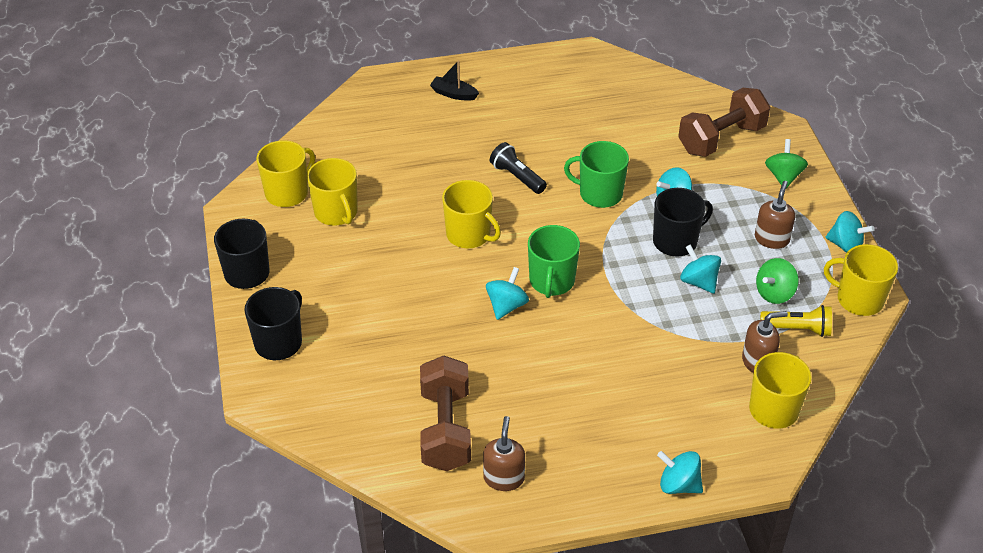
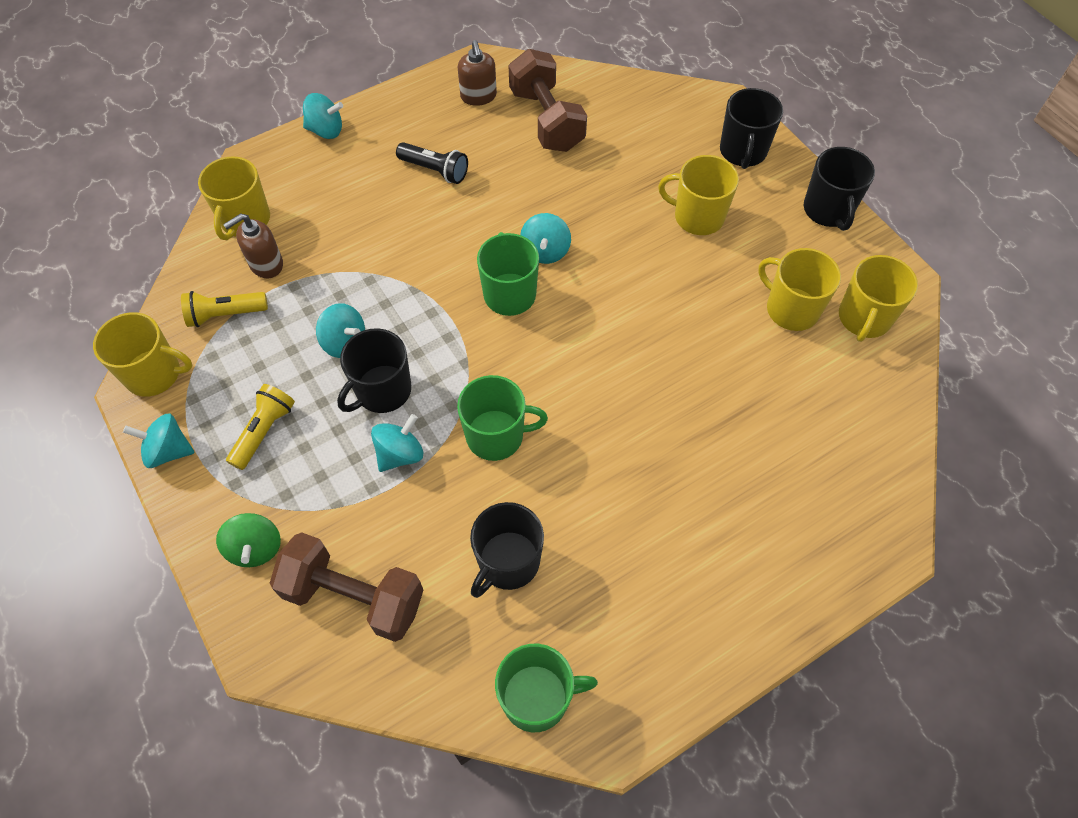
camera: 160 degrees right, 15 degrees up
(454, 94) = (769, 558): black boat -> none
(469, 235) = (626, 325): yellow mug -> yellow mug (697, 217)
(517, 177) = (610, 430): black flashlight -> black flashlight (435, 170)
(617, 130) = (508, 562): none -> black mug
(623, 74) = (537, 697): none -> green mug
(721, 139) = (354, 596): brown dumbbell -> brown dumbbell turned 75 degrees clockwise
(771, 239) = (264, 431): brown soap dispenser -> yellow flashlight
(774, 293) = (254, 353): green spinning top -> none

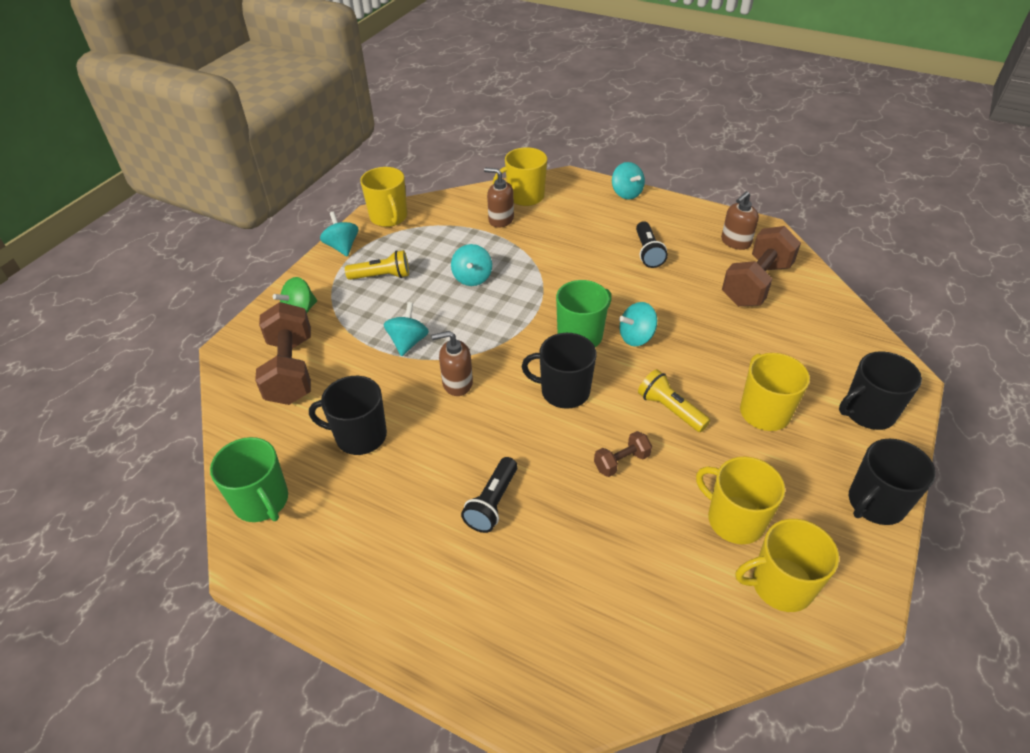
camera: 60 degrees right, 15 degrees down
(225, 314) = (450, 222): yellow flashlight -> yellow flashlight (670, 409)
(382, 391) = (449, 312): black mug -> black mug (564, 391)
(400, 454) = (408, 342): turquoise spinning top -> turquoise spinning top turned 90 degrees counterclockwise
(496, 435) = (457, 383): green mug -> brown soap dispenser
(668, 479) = (492, 503): none -> black flashlight
(685, 352) = (621, 462): none -> brown dumbbell
(791, 309) = (734, 519): yellow mug -> yellow mug turned 60 degrees counterclockwise

